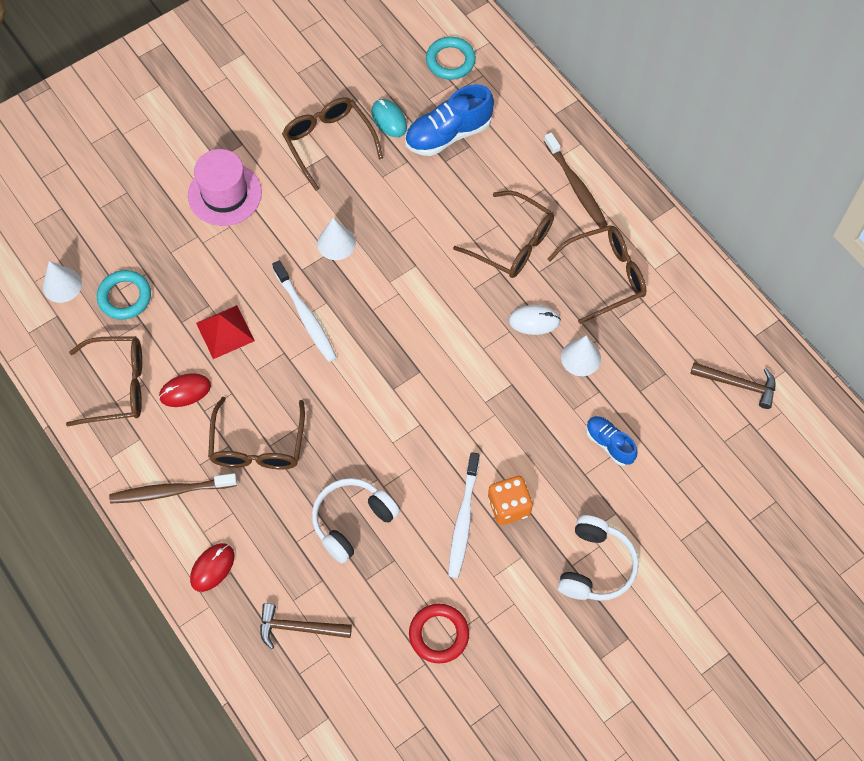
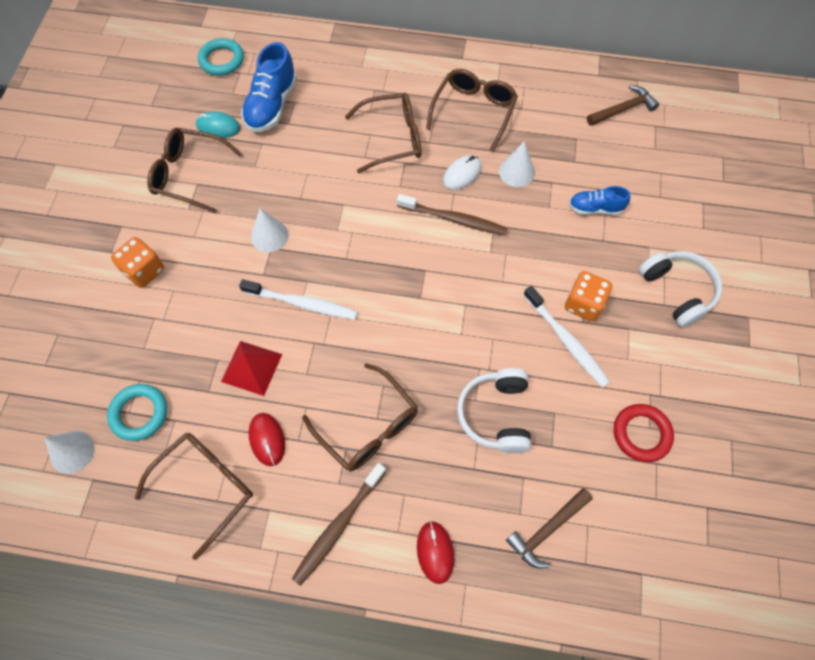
camera: 45 degrees left, 0 degrees up
(185, 391) = (267, 439): red mouse -> red mouse turned 45 degrees counterclockwise
(225, 194) = (144, 271): pink hat -> orange dice
(576, 186) = (393, 73): brown toothbrush -> brown toothbrush (454, 219)

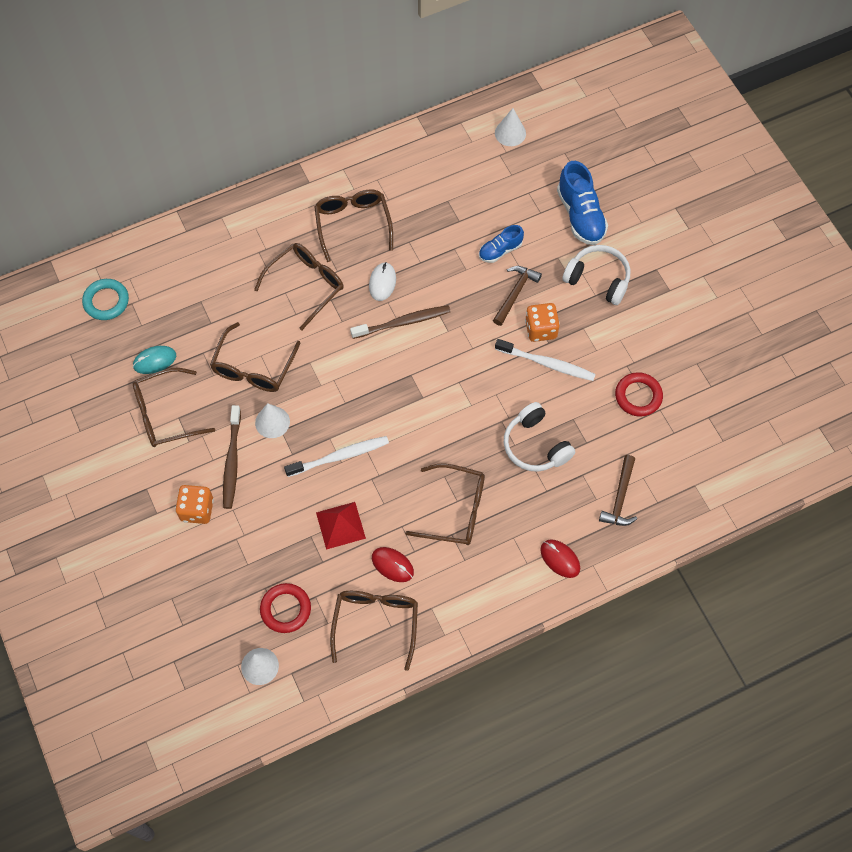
camera: 35 degrees left, 0 degrees up
(139, 413) = (285, 609): turquoise ring -> red ring
(272, 105) = (184, 316): blue shoe -> blue shoe (580, 215)
(292, 180) = (253, 368): none -> brown glasses
(338, 526) = (485, 586): brown toothbrush -> brown toothbrush (232, 461)
(516, 172) = (422, 256): white cone -> white cone (510, 133)
(623, 109) = (466, 155): brown hammer -> brown hammer (515, 293)

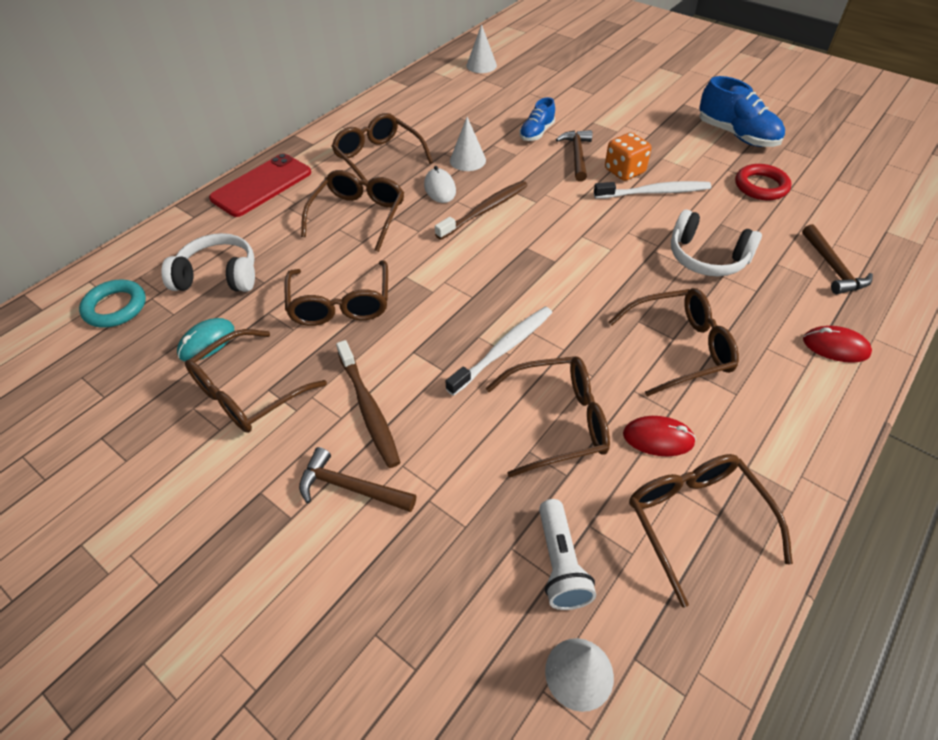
camera: 25 degrees left, 15 degrees down
(197, 510) = (350, 487): orange dice -> brown hammer
(248, 217) = (261, 185): none -> red phone
(272, 422) = (396, 347): white cone -> white cone (467, 160)
(285, 609) = (560, 563): red ring -> white flashlight
(340, 525) = (558, 421): red pyramid -> brown glasses
(580, 215) = (587, 92): blue shoe -> blue shoe (736, 135)
(598, 279) = (641, 124): white headphones -> white headphones (218, 276)

